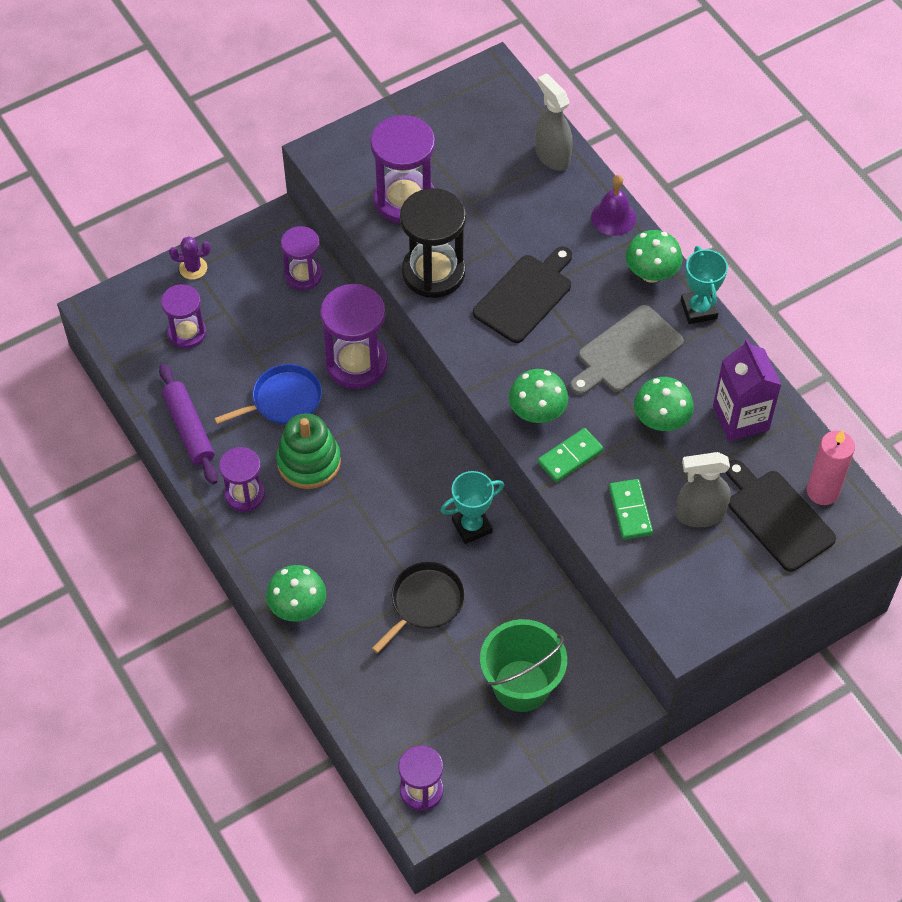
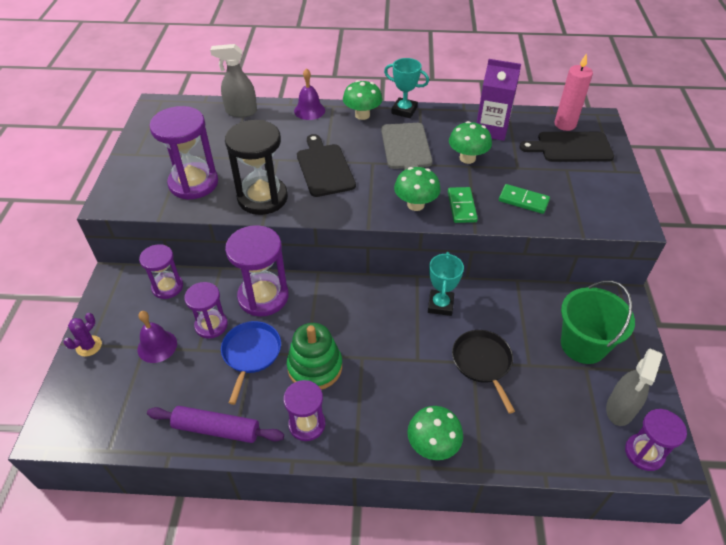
camera: 55 degrees left, 10 degrees down
(187, 333) = (135, 381): purple hourglass -> purple hourglass (211, 325)
(233, 320) = (157, 346): none -> purple bell
(699, 514) = (547, 174): grey spray bottle -> grey spray bottle (620, 409)

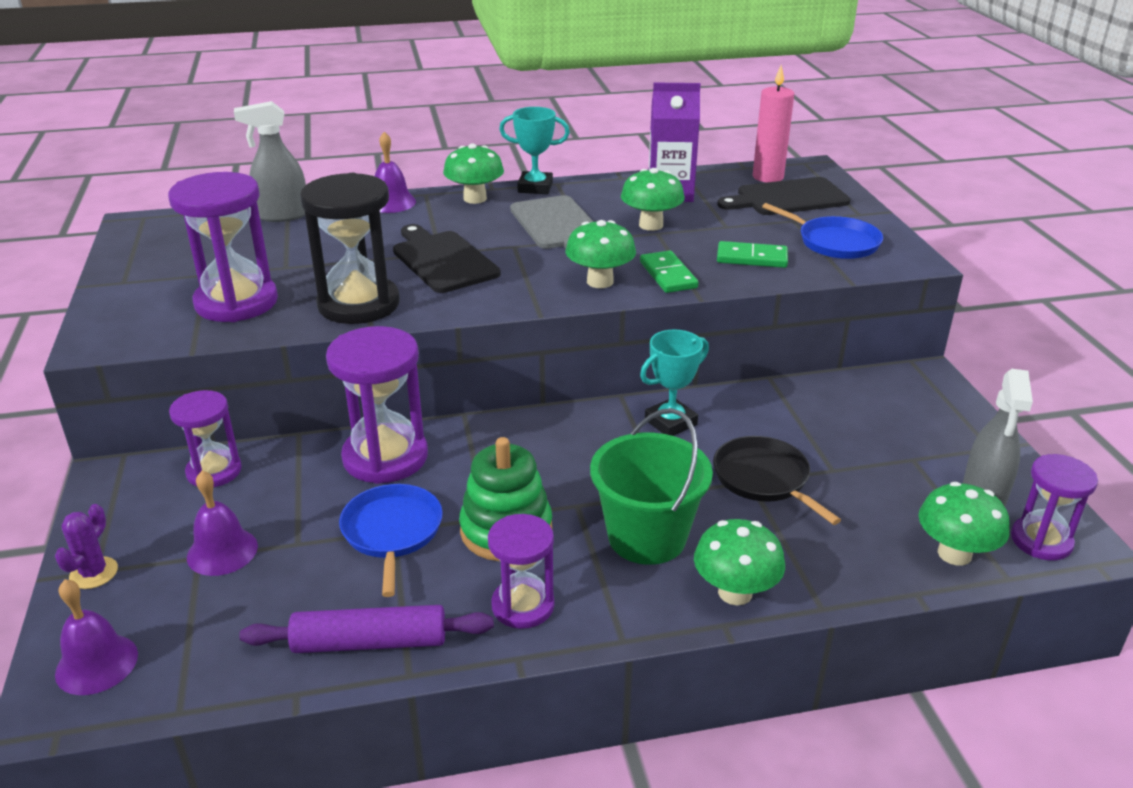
camera: 15 degrees left, 15 degrees down
(76, 408) = (96, 664): none -> purple bell
(211, 325) = (309, 508): purple hourglass -> none
(440, 305) = (670, 422): turquoise trophy -> turquoise trophy turned 60 degrees clockwise
(582, 449) = (954, 554): none -> green mushroom
(583, 345) = (896, 434): green bucket -> green bucket (647, 537)
(586, 196) = (834, 242): none -> blue pan

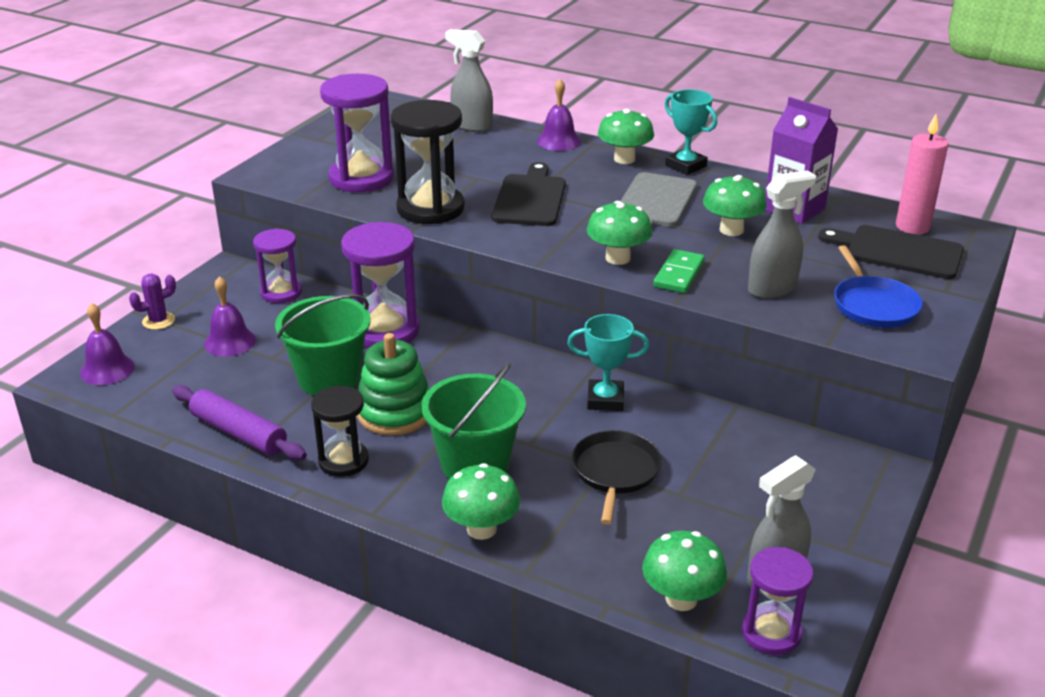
camera: 40 degrees right, 0 degrees up
(392, 532) = (329, 378): blue pan -> green bucket
(523, 606) = (343, 461): purple hourglass -> black hourglass
(751, 258) = (772, 289): green domino -> grey spray bottle

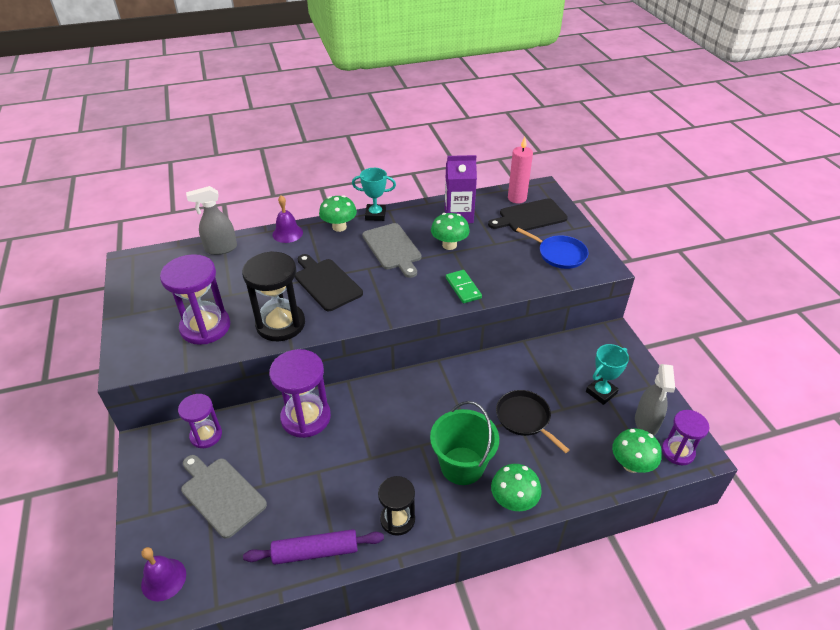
camera: 45 degrees left, 10 degrees up
(158, 321) = (149, 516): purple cactus -> none
(230, 342) = (221, 494): purple bell -> grey cutting board
(329, 378) = (317, 473): green bucket -> none
(395, 412) = (382, 466): green stacking toy -> none
(605, 400) = (469, 379): turquoise trophy -> turquoise trophy (601, 392)
(617, 258) = (423, 296): green mushroom -> none
(772, 289) = (511, 270): grey spray bottle -> none

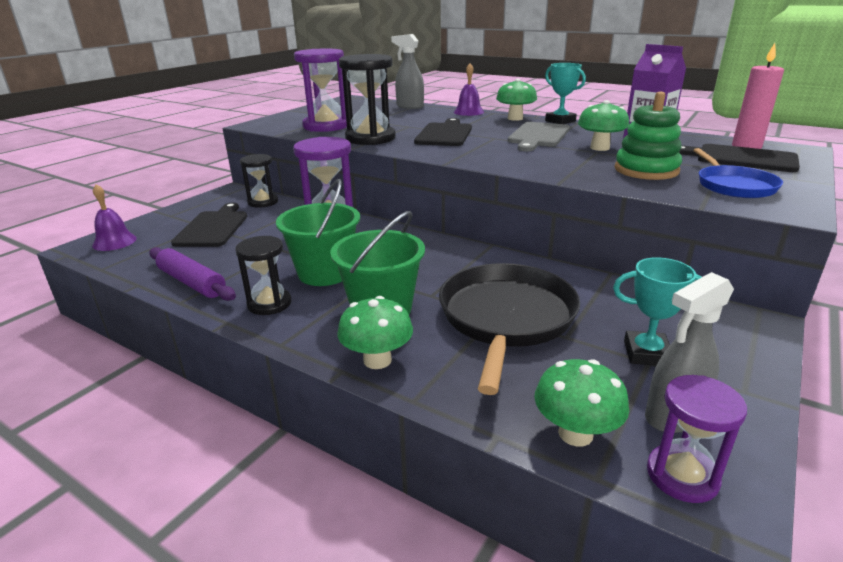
camera: 50 degrees right, 15 degrees down
(206, 435) = (263, 202): purple hourglass -> black hourglass
(221, 494) = (213, 227): grey cutting board -> black cutting board
(385, 466) = (325, 273): none -> green bucket
(463, 288) = (560, 168): green domino -> none
(505, 261) = (646, 170): none -> green stacking toy
(525, 418) = (506, 318): black pan -> black pan, size x1.71

